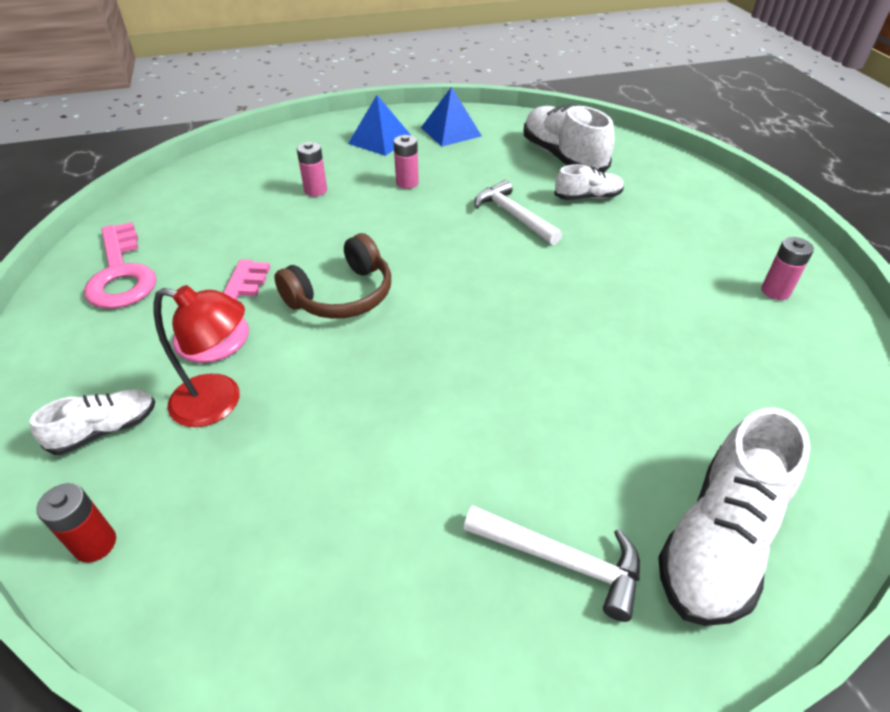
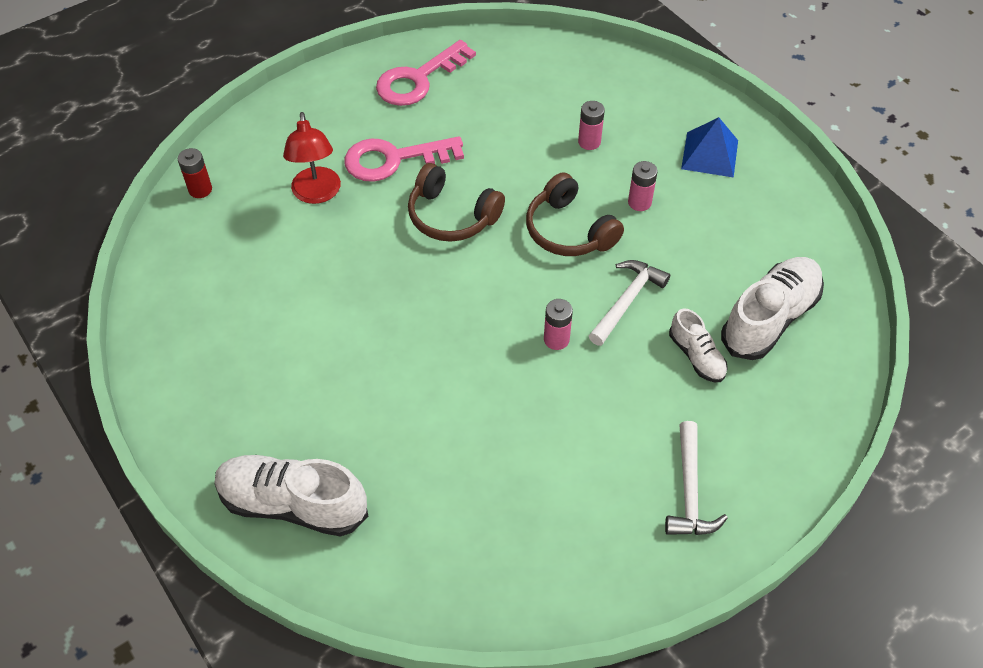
camera: 70 degrees right, 10 degrees up
(105, 430) = (276, 151): white shoe -> none
(413, 226) = (569, 230): none -> brown headphones
(451, 131) = (765, 205): blue pyramid -> none
(561, 560) = (251, 414): white hammer -> white hammer (689, 490)
(775, 291) = (604, 541): pink battery -> pink battery (556, 339)

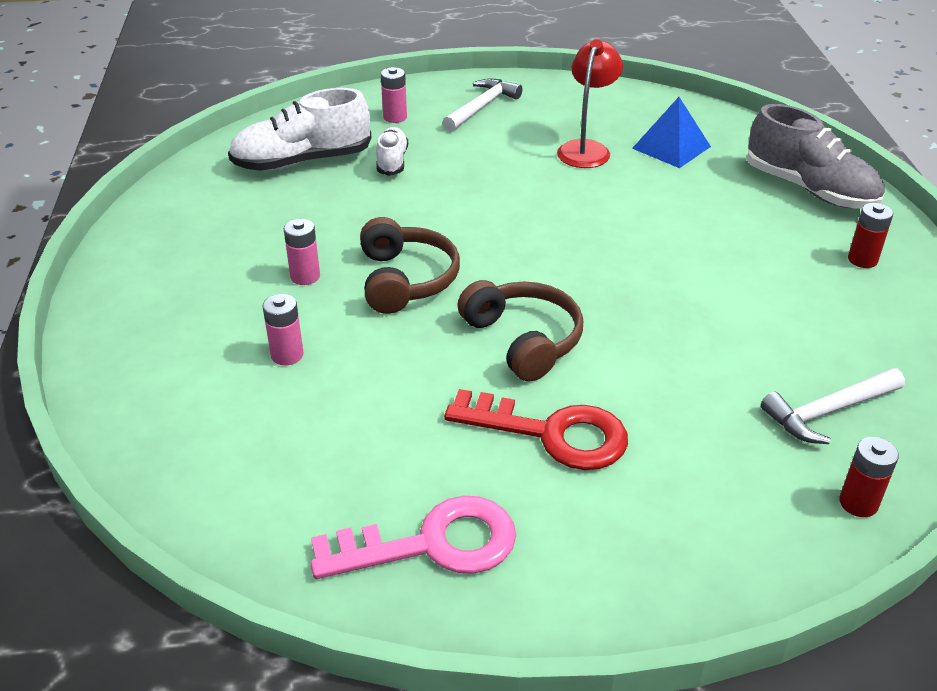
camera: 150 degrees left, 15 degrees down
(225, 415) = (862, 260): none -> red battery
(293, 504) = (809, 189): white shoe -> grey shoe
(317, 194) = (683, 430): red lamp -> red lamp (586, 149)
(394, 159) = (550, 433): pink key -> red key
(556, 339) = (502, 208): pink battery -> pink battery (395, 117)
(626, 301) = (410, 211): white hammer -> white hammer (828, 411)
(709, 154) = (175, 290): blue pyramid -> blue pyramid (671, 147)

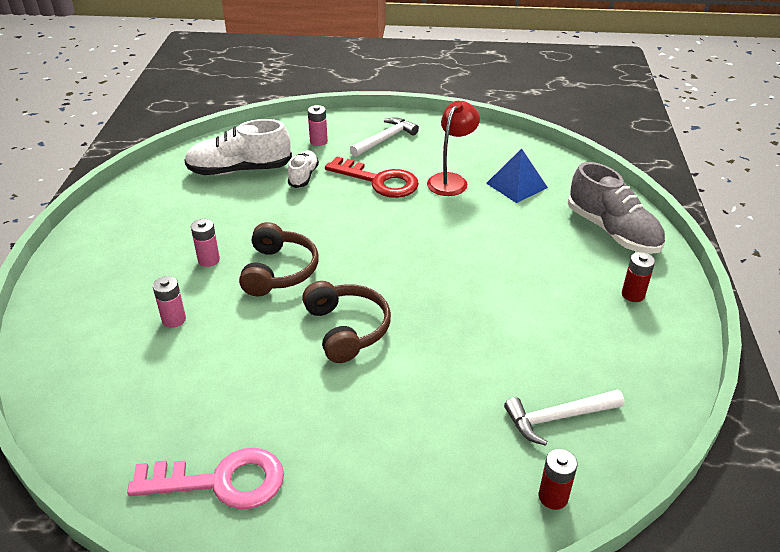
camera: 10 degrees right, 0 degrees up
(550, 433) = (339, 406): red key -> red key (378, 181)

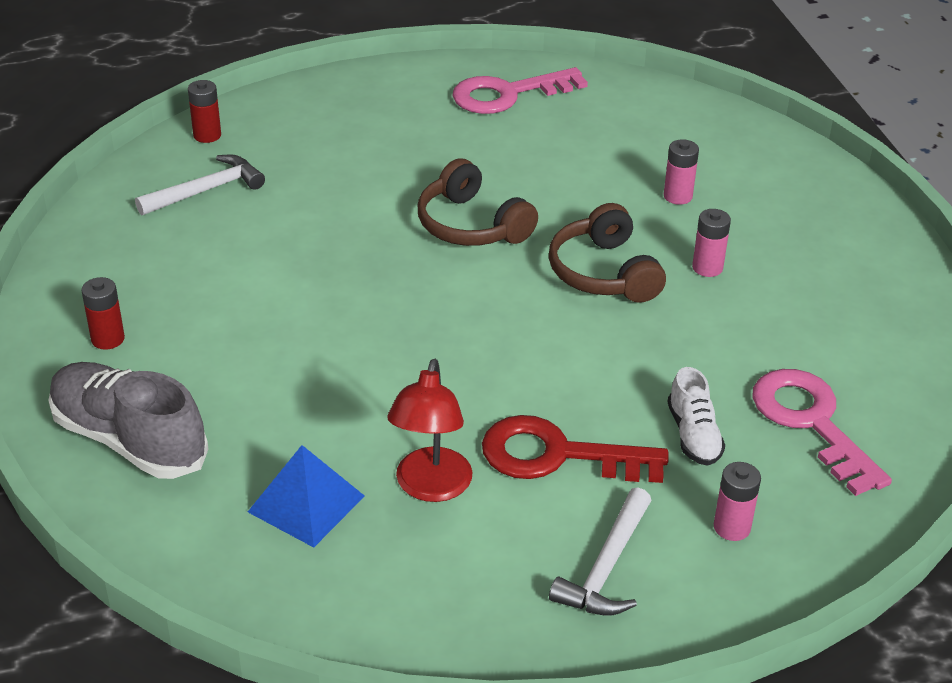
camera: 160 degrees right, 0 degrees up
(239, 170) = (812, 423): white shoe -> pink key

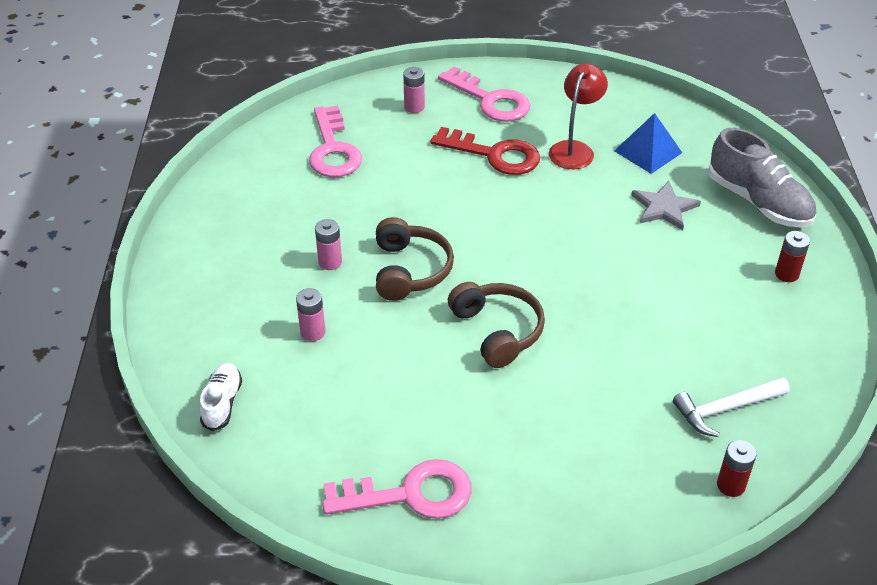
camera: 165 degrees left, 5 degrees up
(277, 408) = (664, 207): none -> grey star
(606, 567) = (490, 100): white hammer -> pink key
(693, 435) = (408, 153): white shoe -> white shoe (222, 403)

